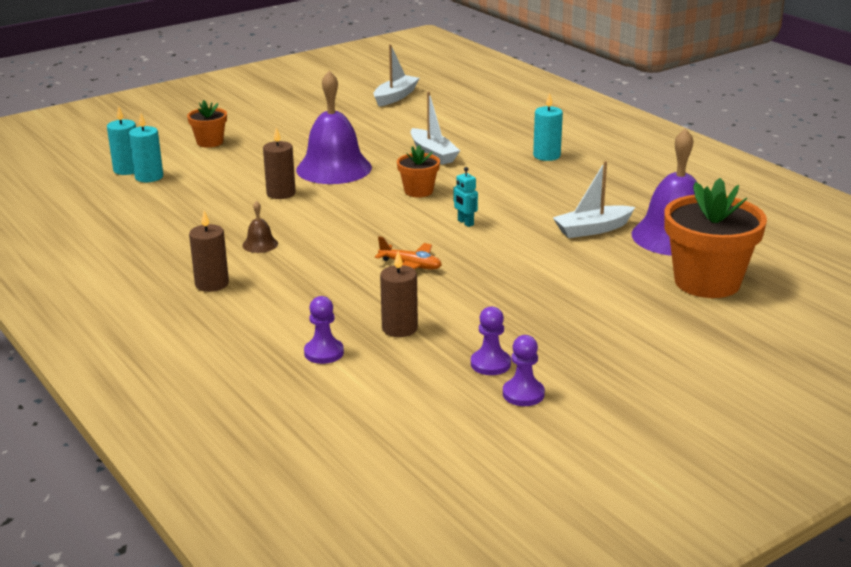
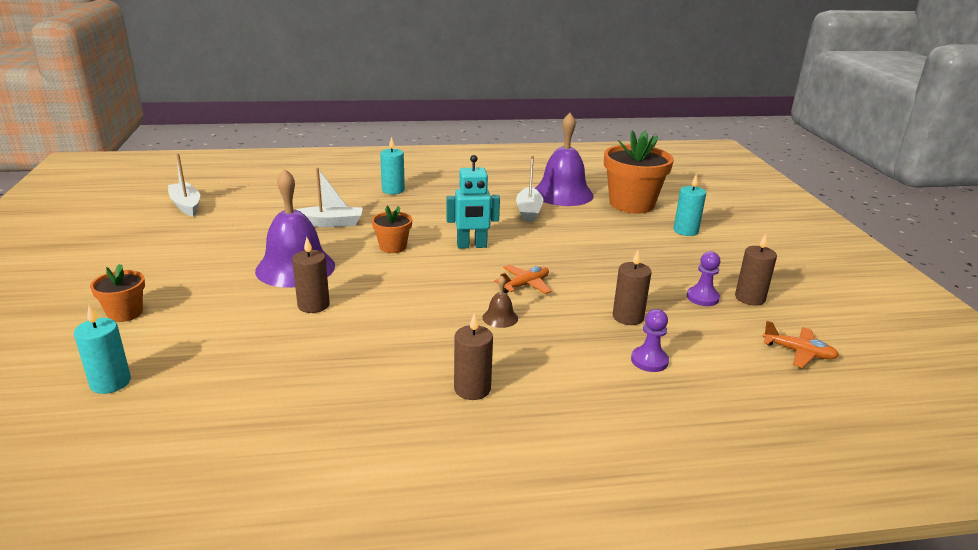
camera: 65 degrees left, 0 degrees up
(149, 177) = (156, 371): turquoise candle -> turquoise candle (685, 231)
(260, 244) = (413, 342): brown bell -> brown bell (500, 318)
(419, 437) = (799, 352): none -> orange plane
(465, 223) = (472, 246): turquoise robot -> turquoise robot, size x1.81
(523, 394) = (750, 298): purple pawn -> brown candle

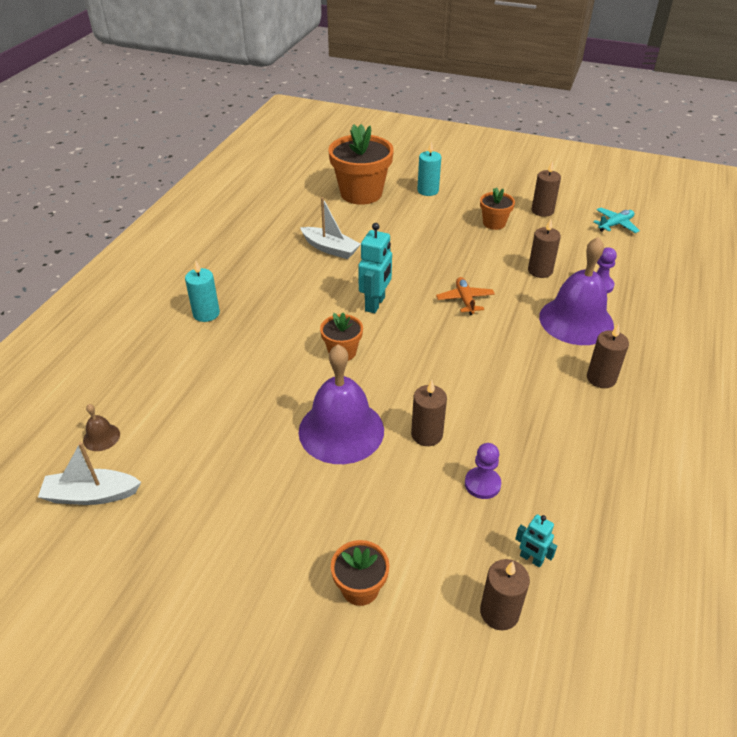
camera: 60 degrees left, 15 degrees up
(110, 382) = (499, 612): turquoise candle -> brown candle
(178, 388) = (531, 559): none -> turquoise robot
(330, 223) = (253, 381): white boat -> none
(500, 318) = (509, 331): brown bell -> brown bell (101, 437)
(562, 194) = (310, 218): purple bell -> purple bell (576, 320)
(680, 275) = (494, 223): none -> orange flower pot
(702, 298) = (531, 228): purple pawn -> purple pawn (482, 484)
(799, 352) = (615, 225): orange plane -> turquoise plane

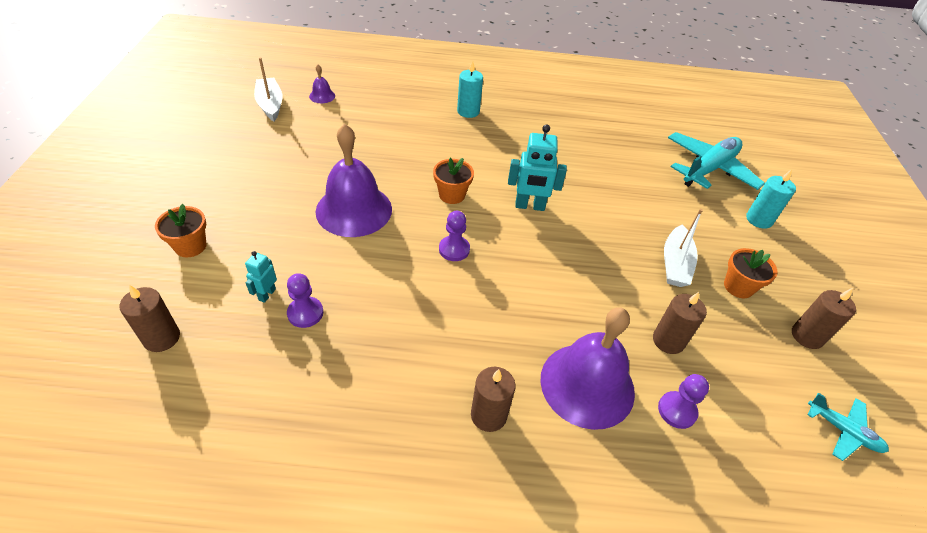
camera: 70 degrees right, 5 degrees up
(101, 437) = (322, 96): brown bell -> purple bell
(330, 249) = (598, 163): white boat -> white boat (675, 264)
(361, 193) = (709, 169): orange flower pot -> turquoise plane
(420, 364) = (454, 249): none -> purple pawn
(427, 434) = (361, 266): brown candle -> none
(465, 300) = (571, 273): orange plane -> none
(531, 559) = (218, 358): turquoise robot -> turquoise robot (267, 294)

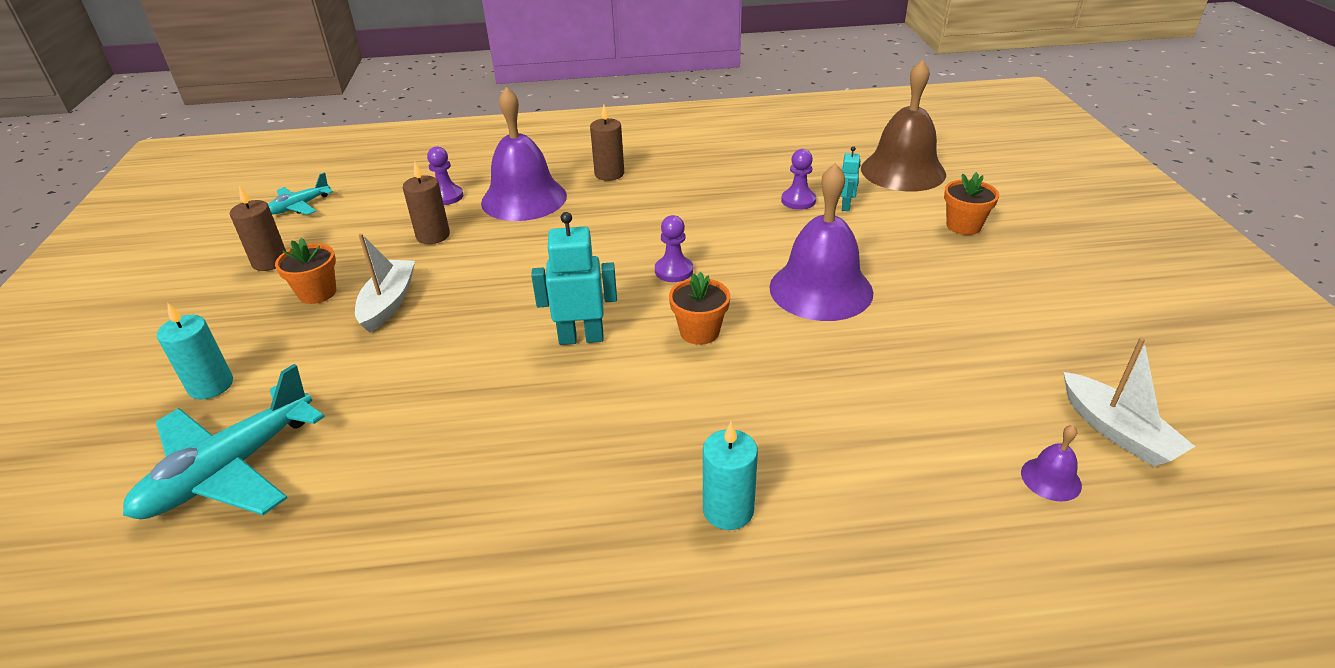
camera: 175 degrees right, 10 degrees down
(162, 338) = (903, 171): brown candle -> brown bell
(843, 431) = (299, 206): turquoise plane -> turquoise plane turned 75 degrees counterclockwise

